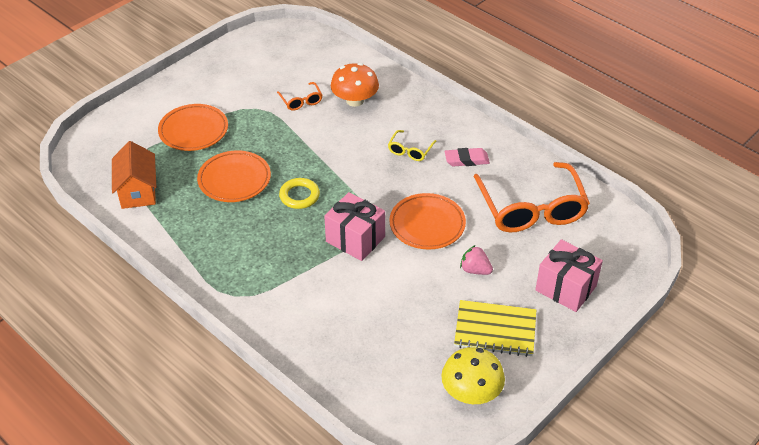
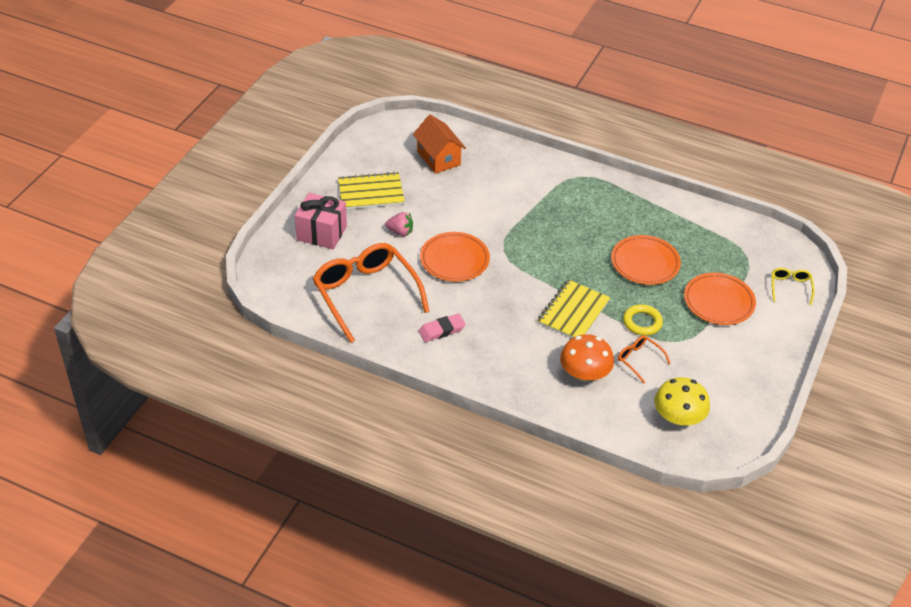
camera: 160 degrees right, 0 degrees up
(138, 191) = (719, 235): orange house -> orange house (438, 158)
(299, 196) = (578, 261): yellow ring -> yellow ring (642, 322)
(334, 150) = (573, 312): none -> yellow notebook
(355, 239) = (510, 235): pink gift -> none
(410, 150) = (500, 328): yellow glasses -> yellow glasses (790, 287)
(471, 392) = (376, 152): yellow mushroom -> yellow mushroom (678, 417)

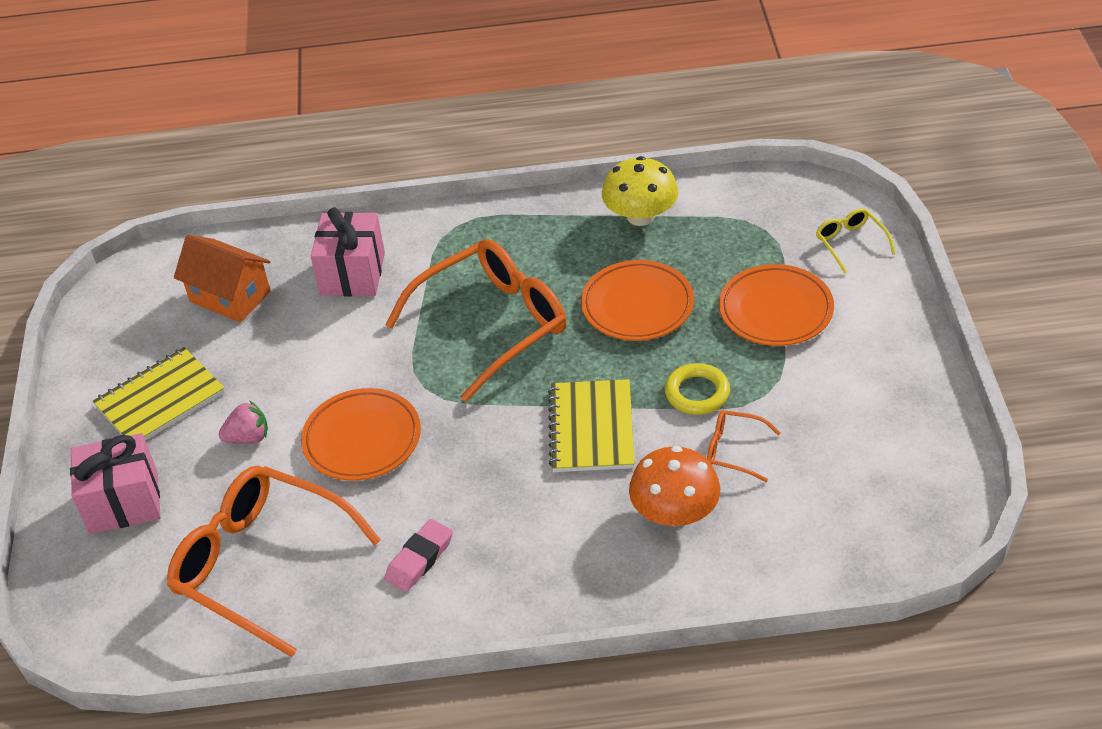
camera: 25 degrees left, 0 degrees up
(508, 176) = (352, 274): none -> pink gift
(561, 236) = (492, 324): none -> orange glasses
(678, 417) = (849, 506): yellow mushroom -> yellow mushroom (640, 216)

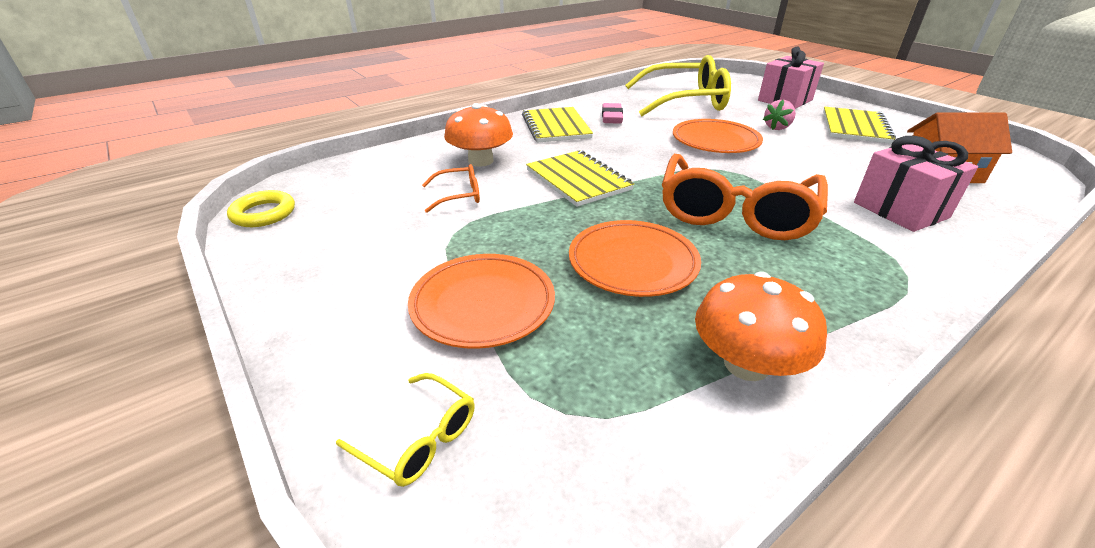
camera: 145 degrees right, 10 degrees down
(261, 564) = (685, 101): orange glasses -> yellow glasses
(520, 563) = (556, 127): none -> yellow notebook
(640, 216) = (746, 364): yellow mushroom -> orange mushroom
(697, 393) = (515, 218): yellow ring -> yellow ring (263, 213)

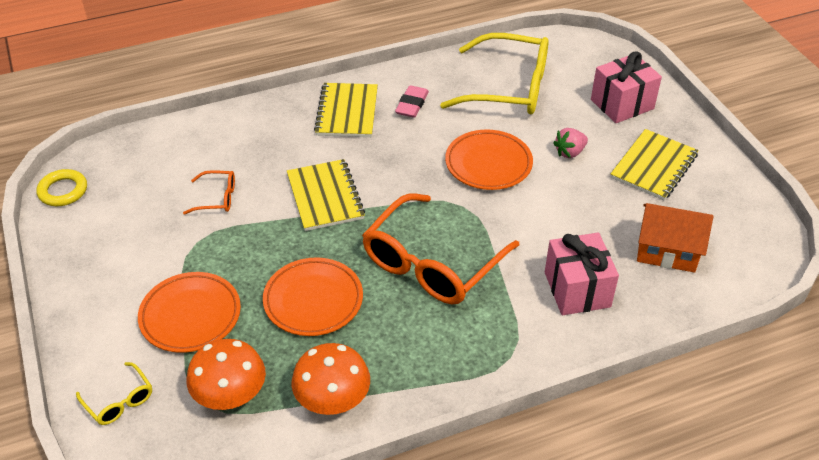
camera: 15 degrees right, 10 degrees up
(481, 161) = (253, 154): orange mushroom -> orange mushroom (230, 394)

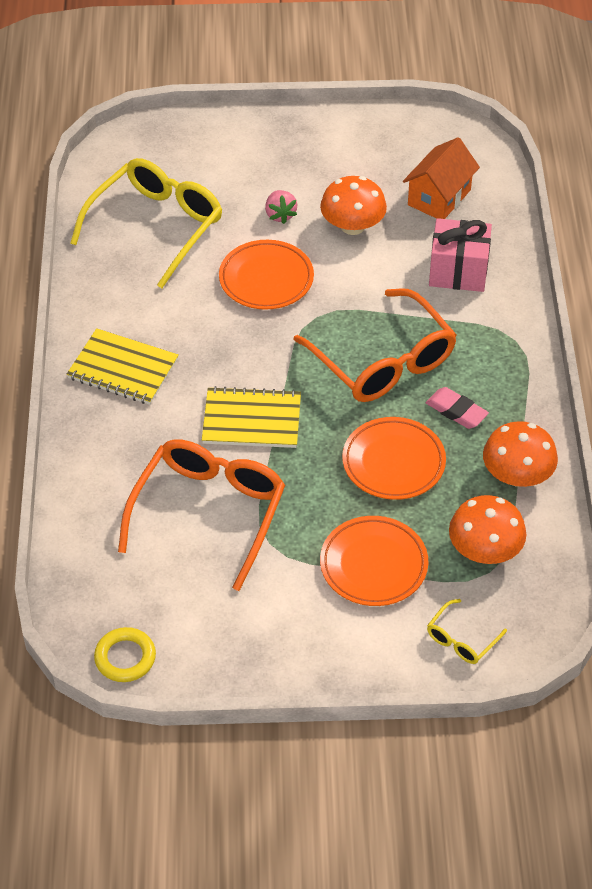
camera: 70 degrees left, 5 degrees up
(119, 401) = (461, 639): yellow glasses -> yellow glasses turned 150 degrees clockwise
(217, 198) = (209, 513): orange glasses -> orange glasses, size x2.27
(412, 105) = (141, 311): pink eraser -> pink eraser (456, 411)
(587, 201) = (352, 226): none -> orange mushroom
(622, 104) = (230, 153): pink gift -> none
(654, 166) = (329, 164): yellow notebook -> none

